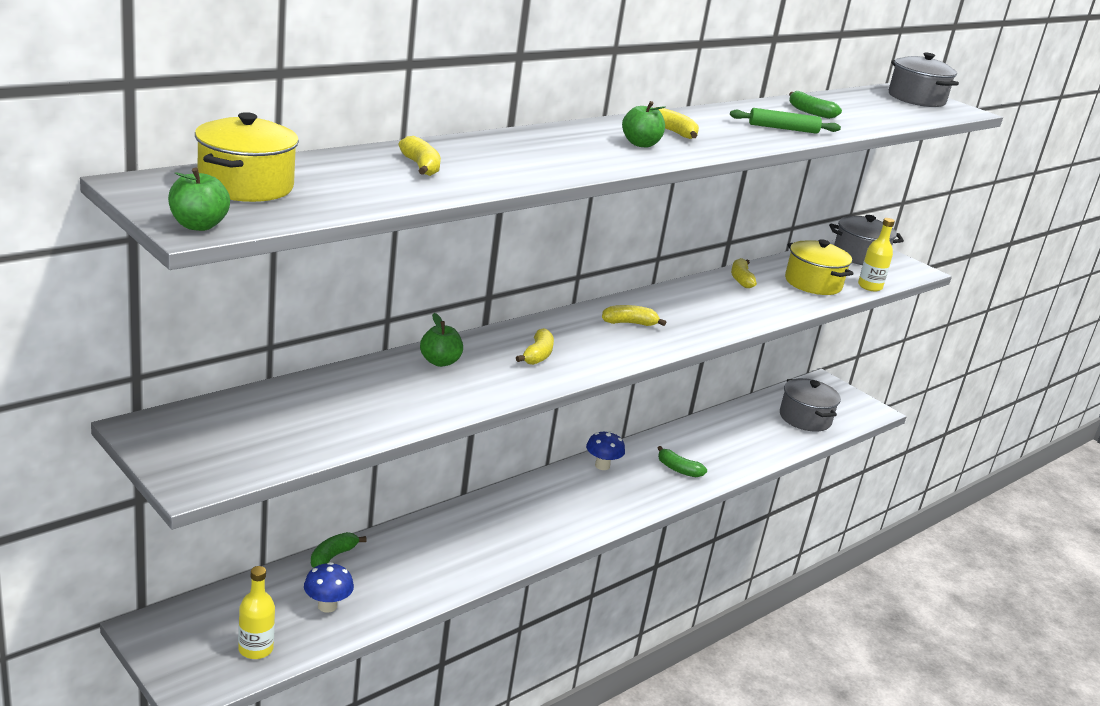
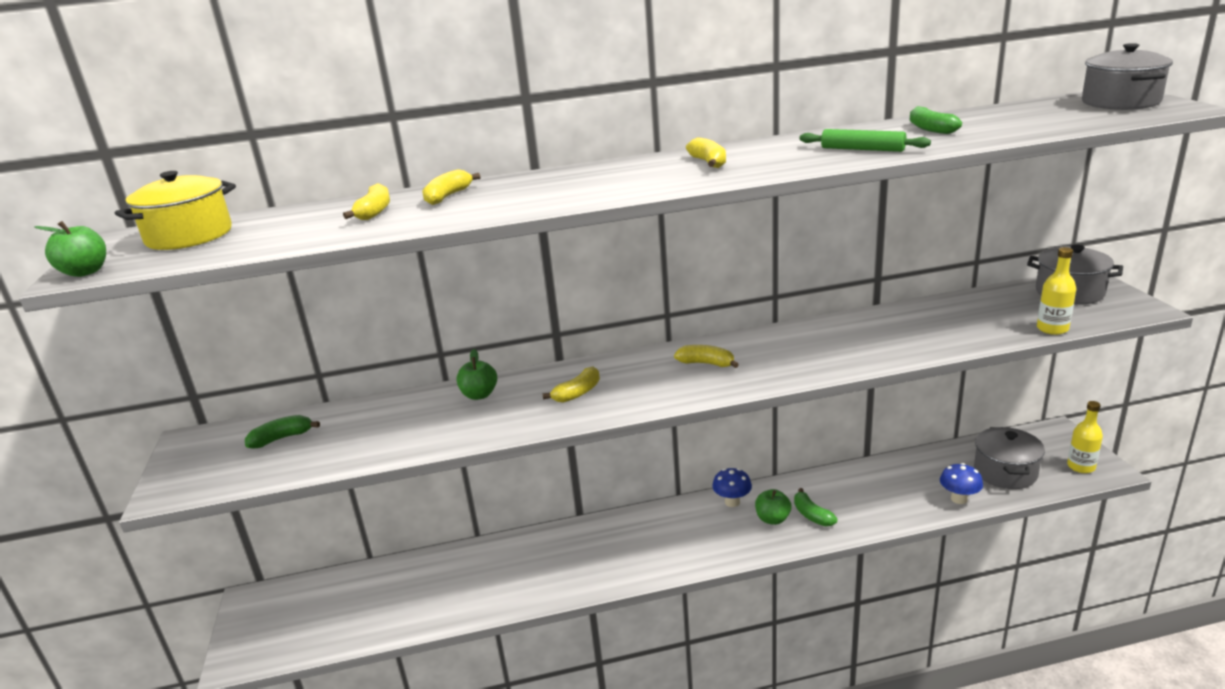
camera: 35 degrees right, 0 degrees up
(255, 649) = (305, 635): yellow bottle -> yellow bottle (1081, 466)
(327, 606) = (387, 605): blue mushroom -> blue mushroom (959, 499)
(332, 557) = (427, 559): green banana -> green banana (282, 438)
(640, 144) = (648, 177): green apple -> green apple (772, 519)
(741, 279) = (884, 319): yellow banana -> yellow banana (448, 196)
(813, 283) = (974, 324): yellow pot -> none

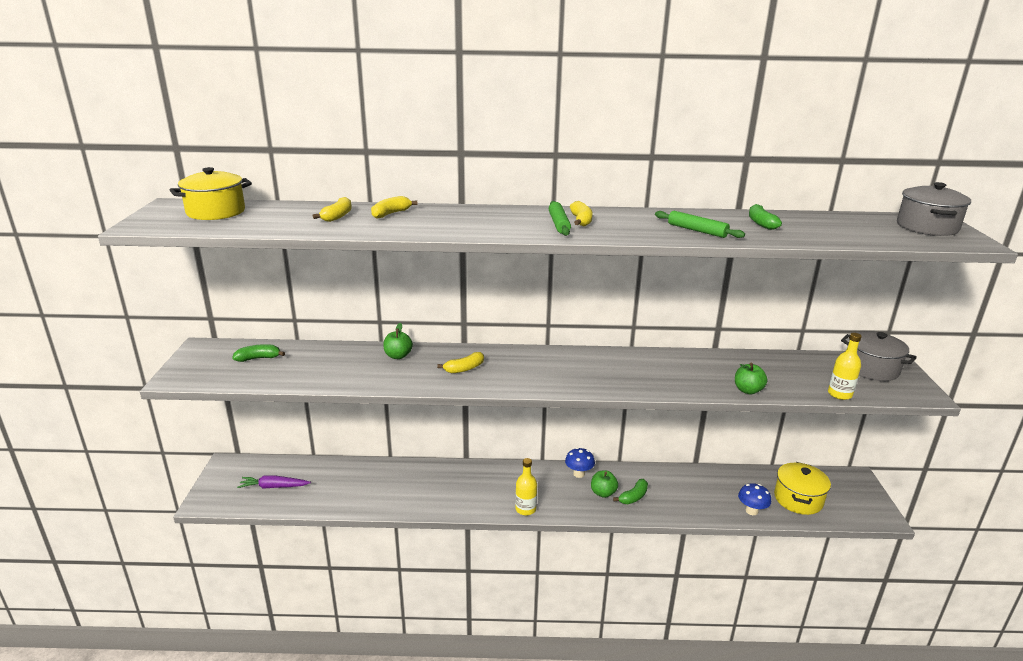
camera: 10 degrees right, 0 degrees up
(85, 272) = (143, 225): green apple -> green apple (748, 390)
(330, 615) = (274, 487): none -> purple carrot
(683, 171) = (559, 224): none -> green rolling pin
(706, 363) = (564, 366): yellow banana -> none
(812, 515) = (633, 497): green banana -> green banana turned 120 degrees counterclockwise
(1005, 472) = (798, 499): grey pot -> yellow pot
(1081, 466) = (862, 509): yellow bottle -> yellow bottle (525, 509)

